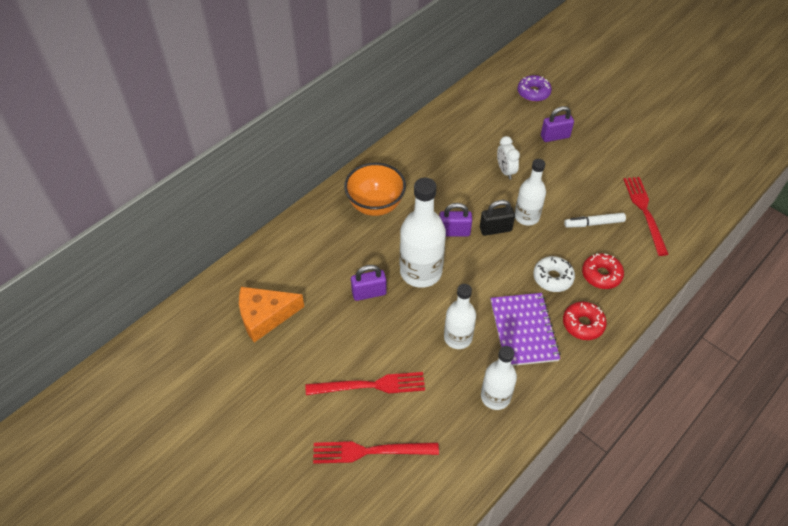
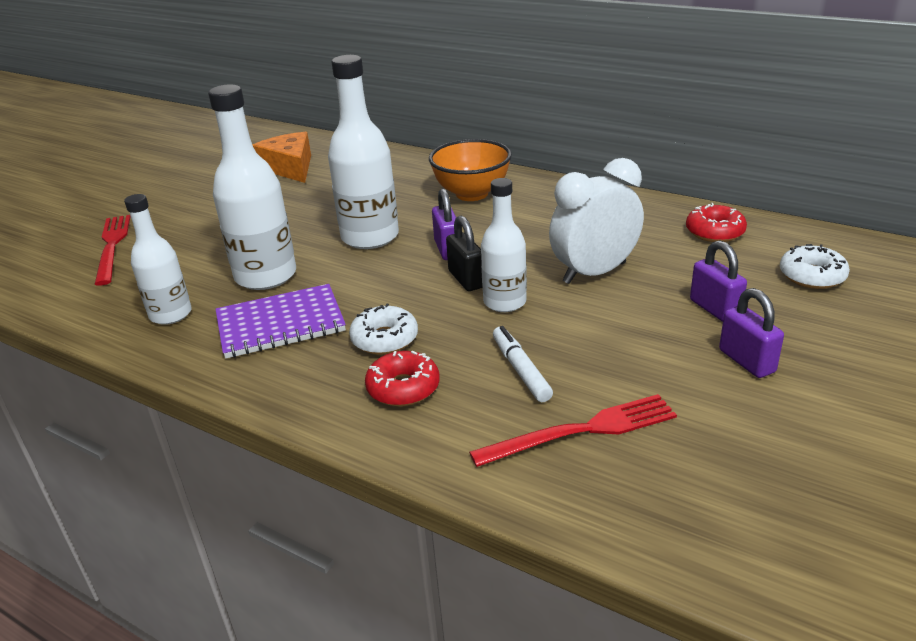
camera: 80 degrees right, 20 degrees down
(369, 293) = (329, 212): purple padlock -> purple padlock (746, 361)
(370, 385) = (197, 233): red fork -> none
(458, 337) = (266, 276): white bottle -> white bottle, size x1.58
(505, 171) = (594, 273): white clock -> white clock, size x1.79
(533, 93) = (812, 276): purple donut -> white donut
(583, 324) = (296, 377): red donut -> red donut (714, 232)

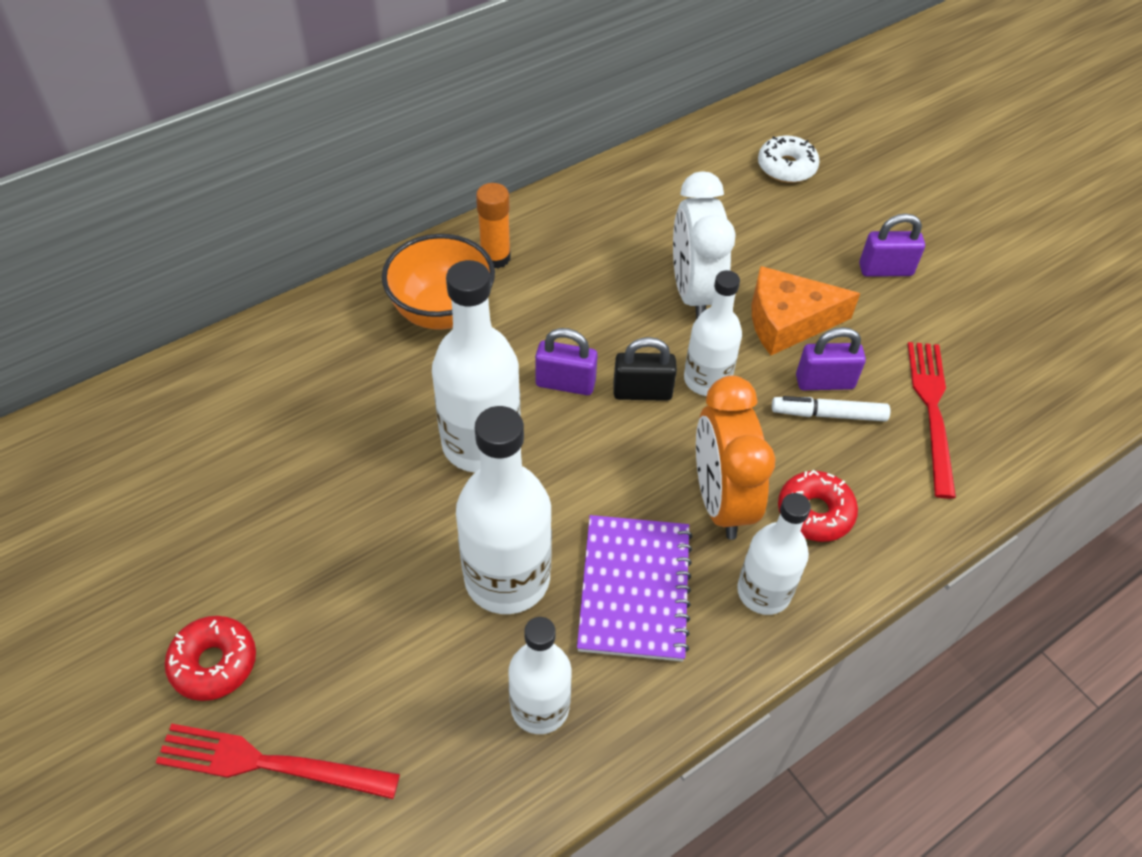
camera: 70 degrees left, 20 degrees up
(290, 167) = (178, 470): orange cheese -> orange cheese (788, 321)
(306, 381) = (763, 592): none -> white bottle
(384, 339) = (720, 500): white donut -> orange clock
(540, 195) = (495, 258): none -> orange glue stick
(714, 232) = (674, 179): red donut -> red donut (214, 663)
(714, 309) = (802, 248): purple padlock -> purple padlock (824, 382)

